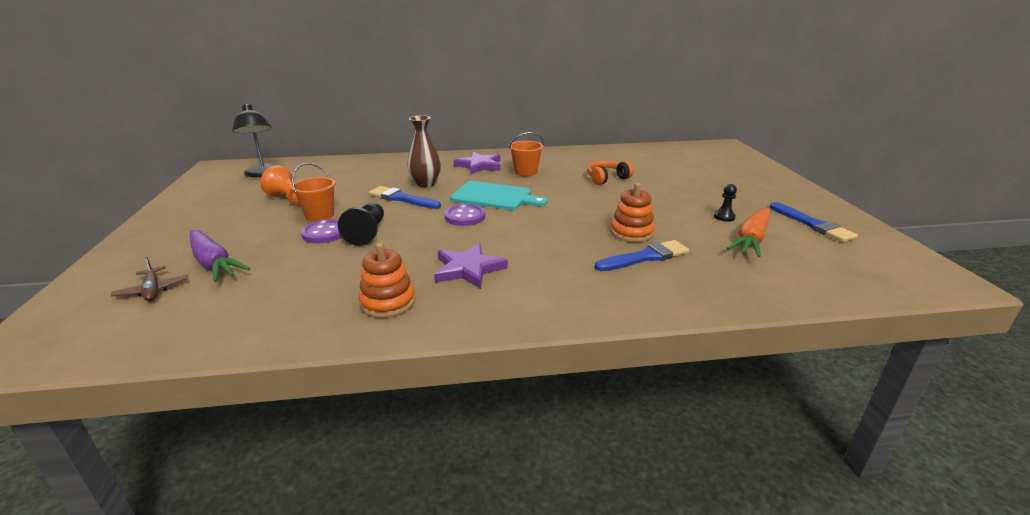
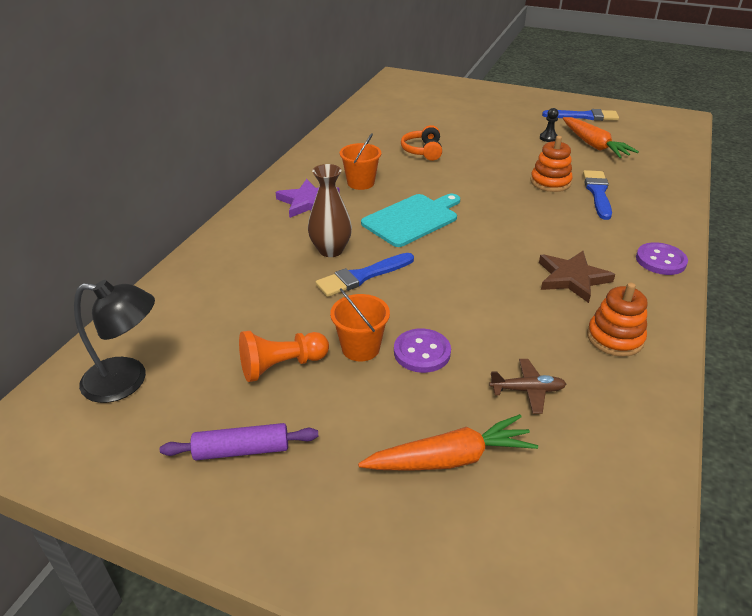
camera: 60 degrees left, 10 degrees up
(152, 290) = (498, 522): brown plane -> brown plane (527, 390)
(213, 209) = (242, 450): none -> purple rolling pin
(214, 263) = (449, 458): purple carrot -> orange carrot
(367, 233) = (445, 321): black pawn -> none
(465, 217) = (451, 250): purple button -> purple button (660, 260)
(468, 269) = (572, 278): purple star -> brown star

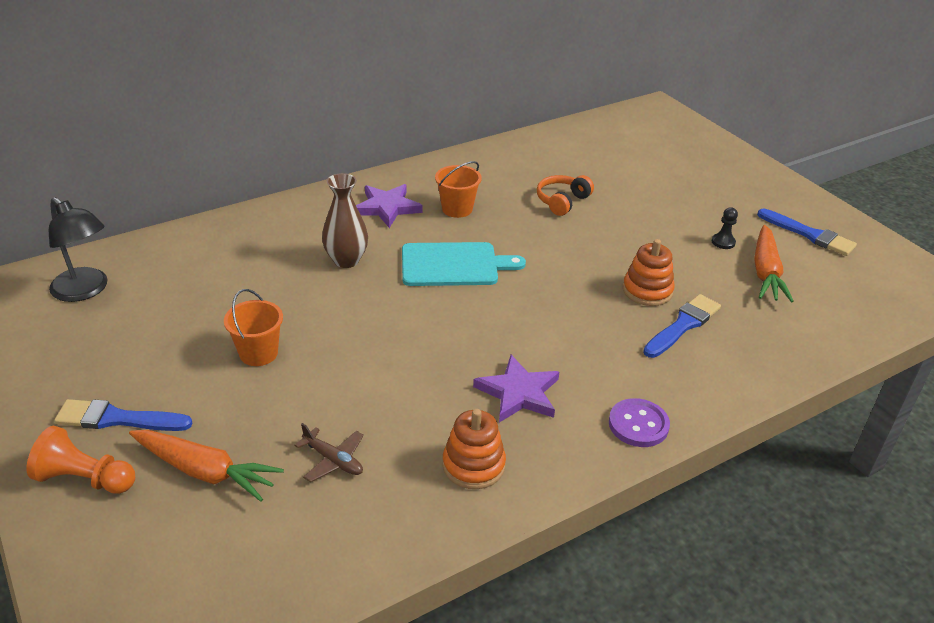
camera: 35 degrees right, 0 degrees up
(242, 450) = (90, 379): purple rolling pin -> none
(281, 366) = (188, 335): orange pawn -> orange pawn (85, 479)
(362, 276) = (340, 296): blue brush -> blue brush (118, 419)
(422, 352) = (297, 382): purple button -> none
(572, 278) = (518, 393): brown star -> purple star

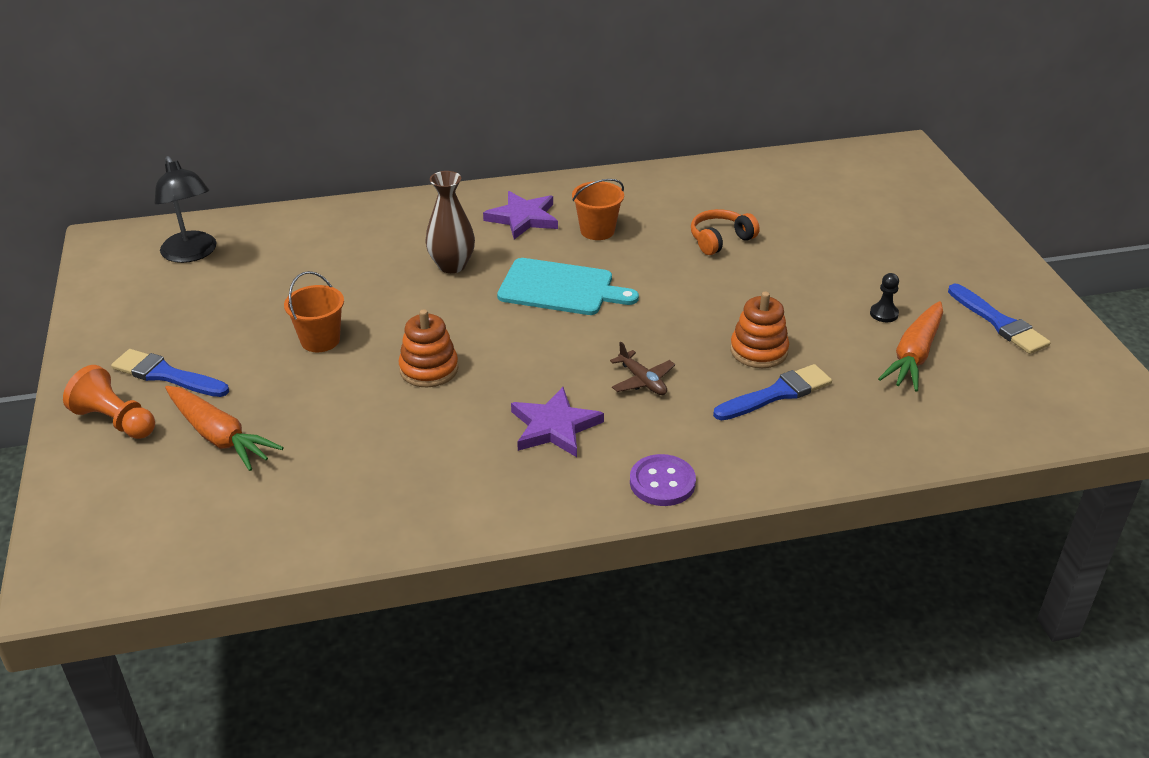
camera: 20 degrees right, 0 degrees up
(333, 460) = (338, 451): brown plane -> brown plane (642, 381)
(473, 465) = (469, 484): orange stacking toy -> orange stacking toy (429, 369)

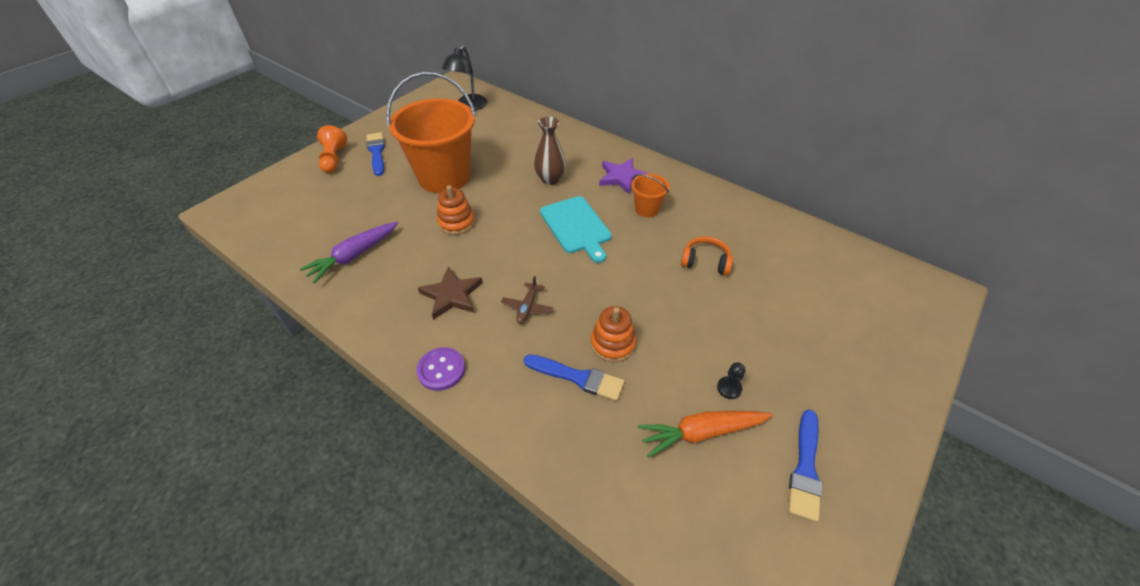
camera: 50 degrees right, 10 degrees up
(219, 436) = (347, 191): orange carrot -> none
(320, 340) = (444, 177): orange bucket -> orange bucket, size x2.26
(373, 479) = (354, 256): none -> purple carrot
(554, 427) = (452, 295): purple star -> brown star

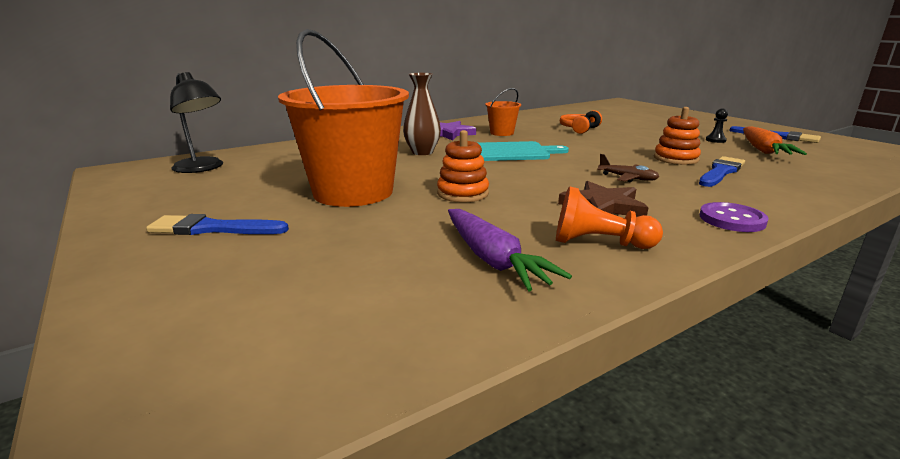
camera: 70 degrees left, 25 degrees down
(334, 159) = (165, 266): orange pawn -> orange pawn (599, 243)

